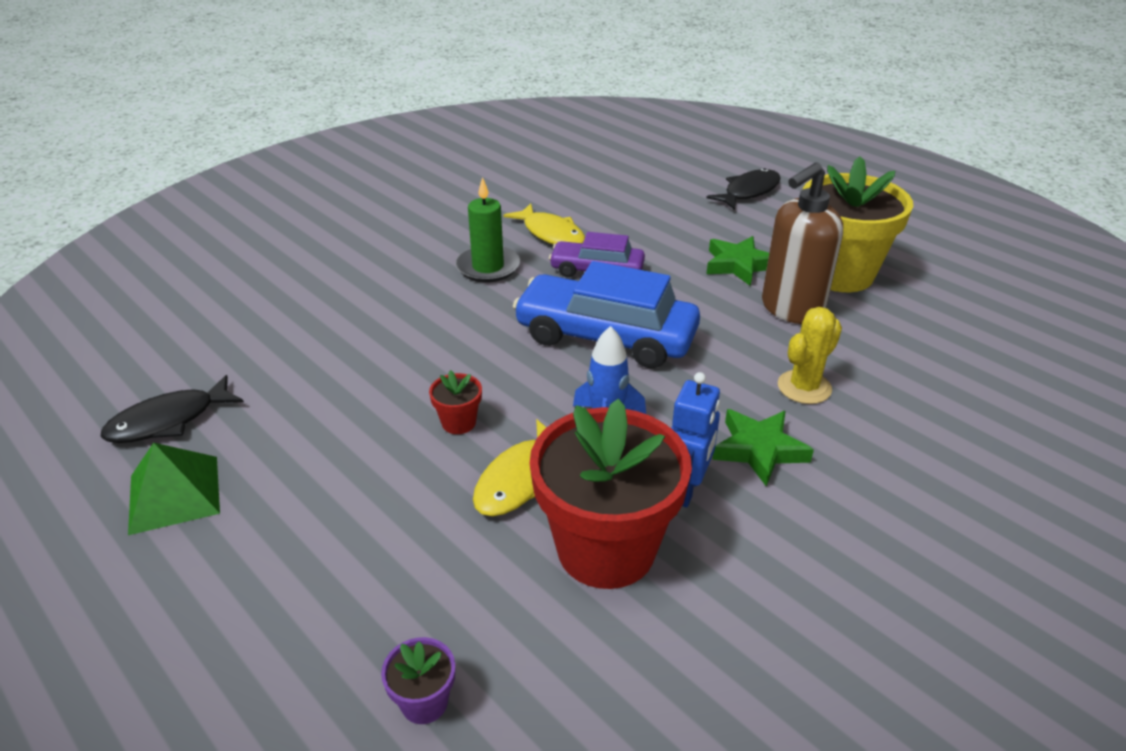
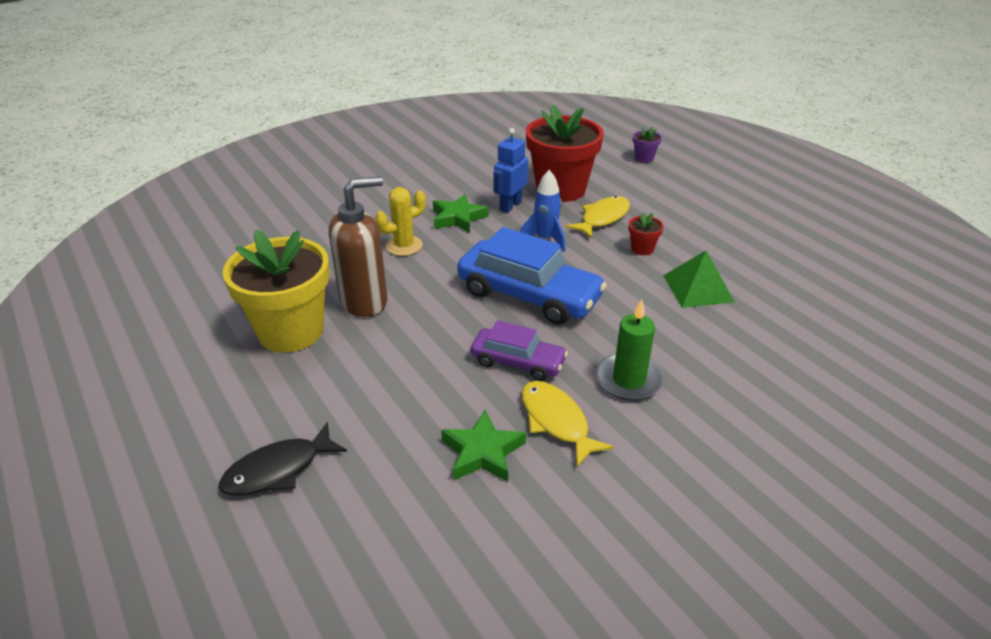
camera: 170 degrees left, 0 degrees up
(168, 421) = (844, 269): black fish -> none
(174, 494) = (805, 230): green pyramid -> green pyramid (698, 288)
(739, 265) = (375, 352): green star -> green star (482, 452)

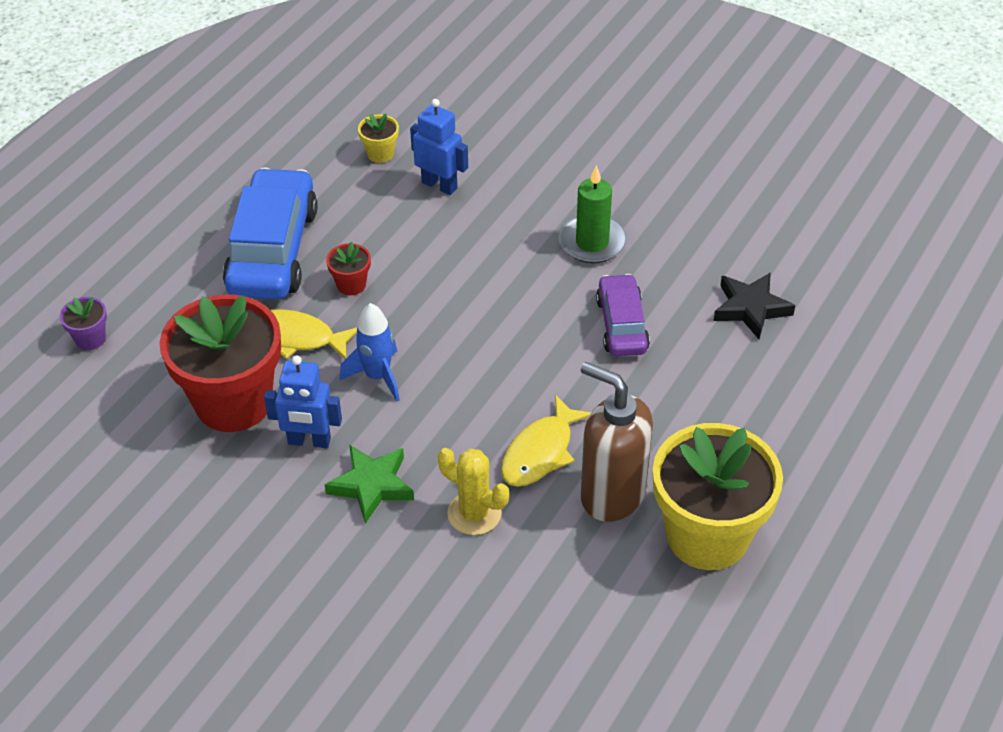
camera: 115 degrees left, 10 degrees up
(278, 470) = (877, 434): black fish -> none
(482, 452) = (751, 308): green star -> black star
(529, 295) = (505, 353): blue car -> blue car (273, 250)
(556, 421) = (680, 274): yellow fish -> yellow fish (540, 452)
(698, 288) = (409, 225): green pyramid -> none
(744, 316) = (439, 185): none -> blue robot
(799, 296) = (380, 153): none -> yellow flower pot

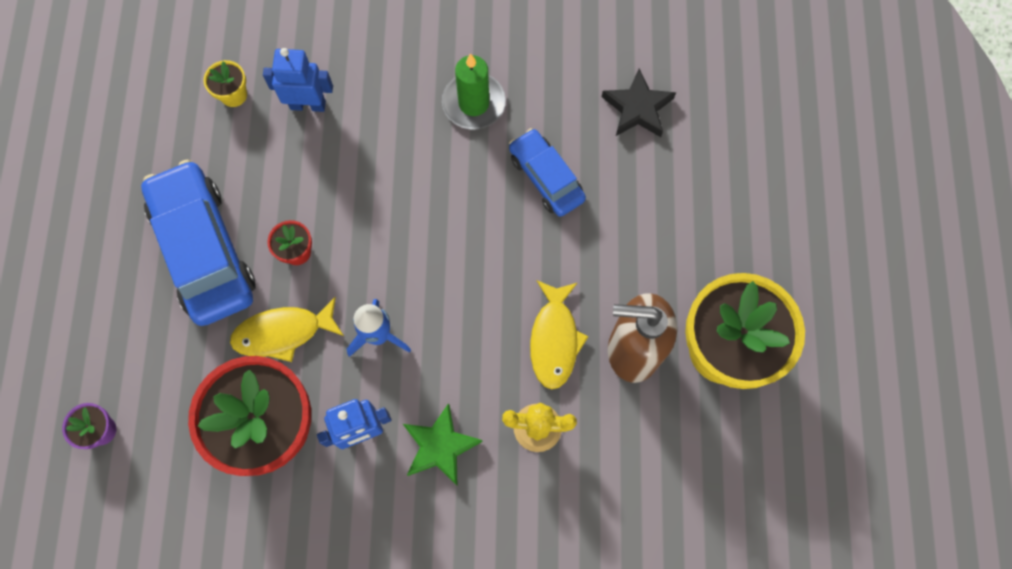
camera: 30 degrees left, 25 degrees up
(621, 325) = (546, 177): purple car -> blue car

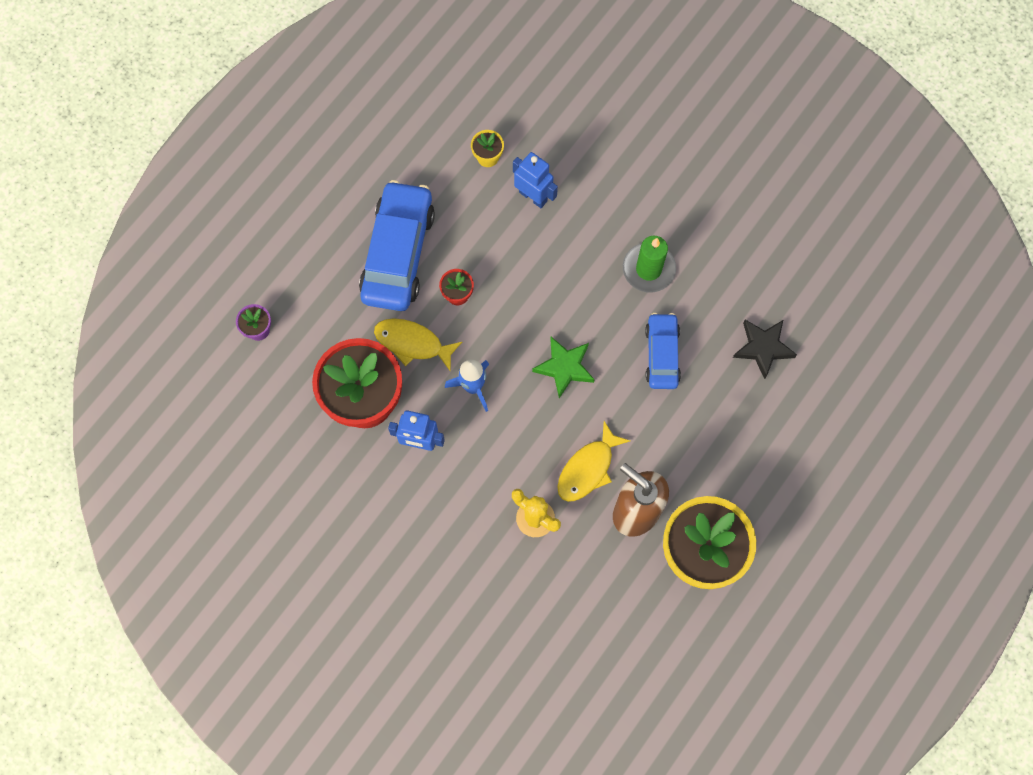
camera: 35 degrees right, 0 degrees up
(440, 446) = (463, 486): green star -> green star (564, 367)

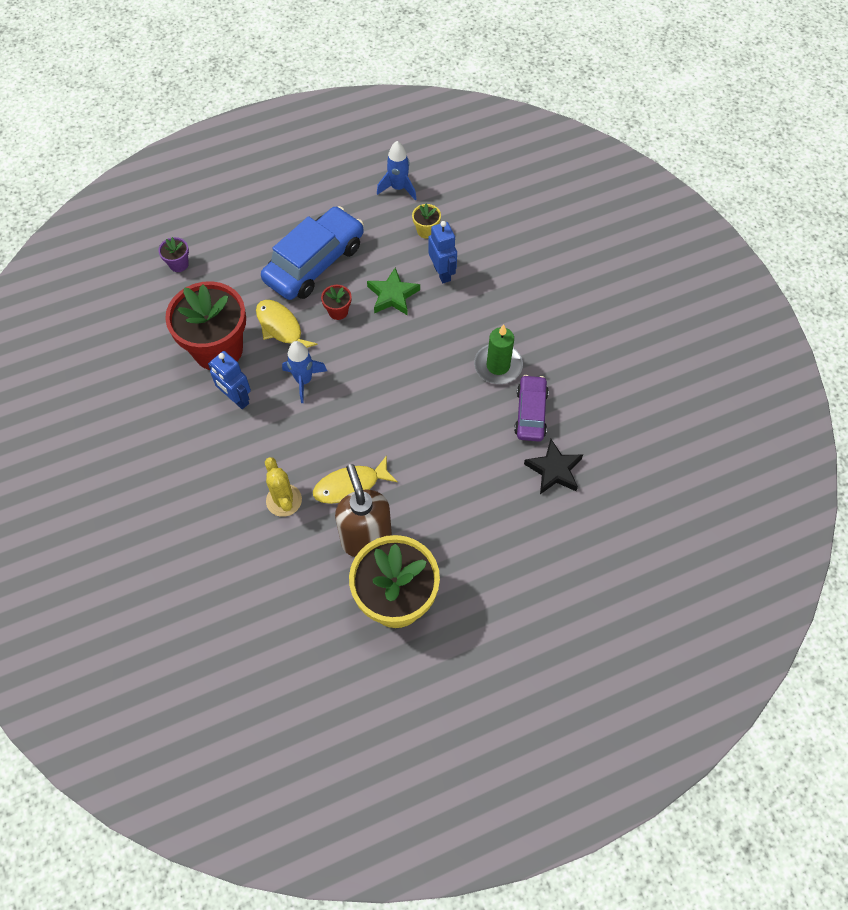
camera: 30 degrees right, 10 degrees down
(428, 122) = (398, 188): none -> blue rocket
(564, 367) = (383, 402): green star -> green star (392, 295)
(662, 354) = (467, 432): blue car -> none
(708, 302) = (530, 413): none -> purple car

